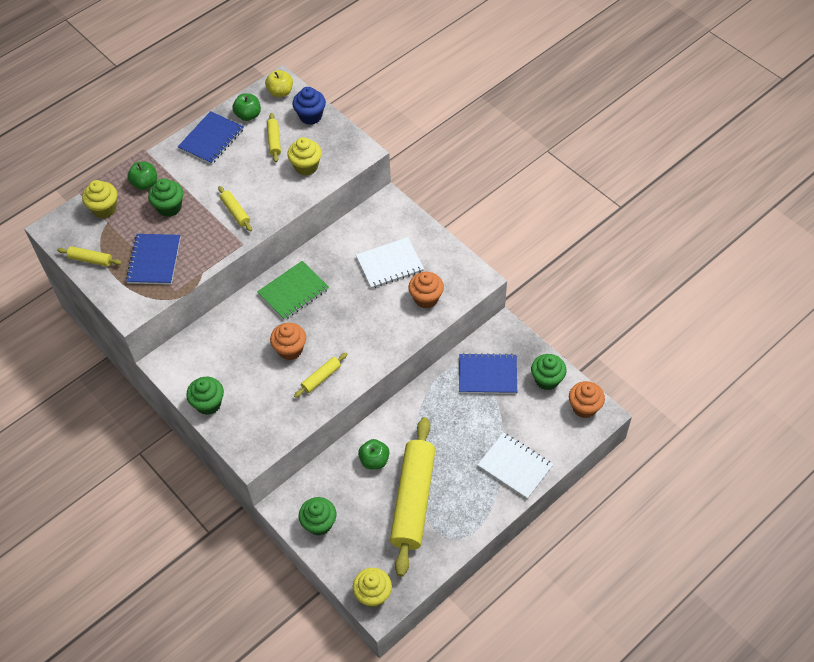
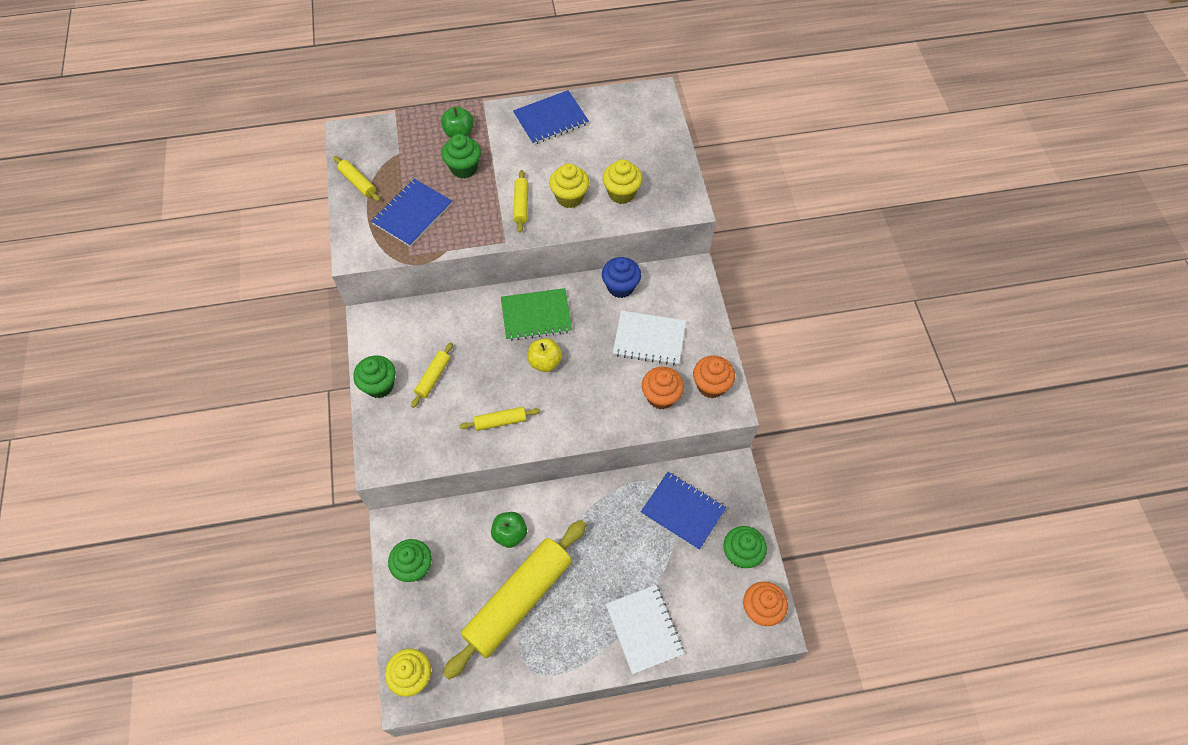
camera: 30 degrees right, 5 degrees up
(104, 209) = (405, 139): yellow cupcake -> yellow cupcake (569, 197)
(248, 115) = (602, 112): green apple -> none
(274, 141) = (609, 151): yellow rolling pin -> yellow rolling pin (433, 377)
(280, 92) = (650, 104): yellow apple -> yellow apple (545, 362)
(290, 349) = (492, 374): orange cupcake -> orange cupcake (711, 385)
(310, 116) = (662, 143): blue cupcake -> blue cupcake (620, 287)

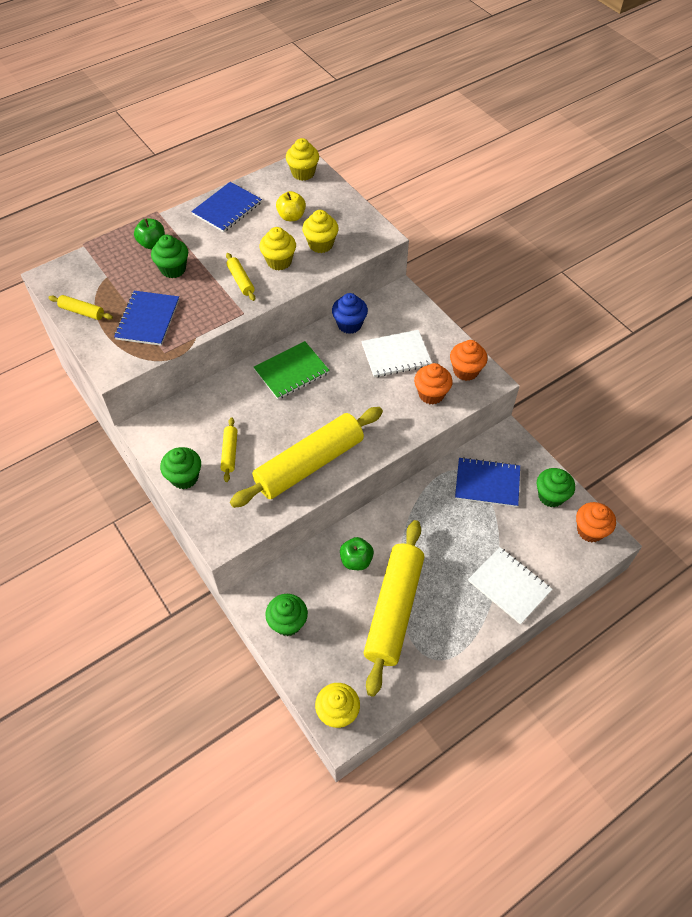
camera: 25 degrees left, 5 degrees down
(500, 421) = (309, 464): yellow rolling pin -> yellow rolling pin, size x2.39
(545, 362) = (320, 404): yellow apple -> yellow apple (291, 216)
(648, 105) = (303, 173): none -> yellow cupcake

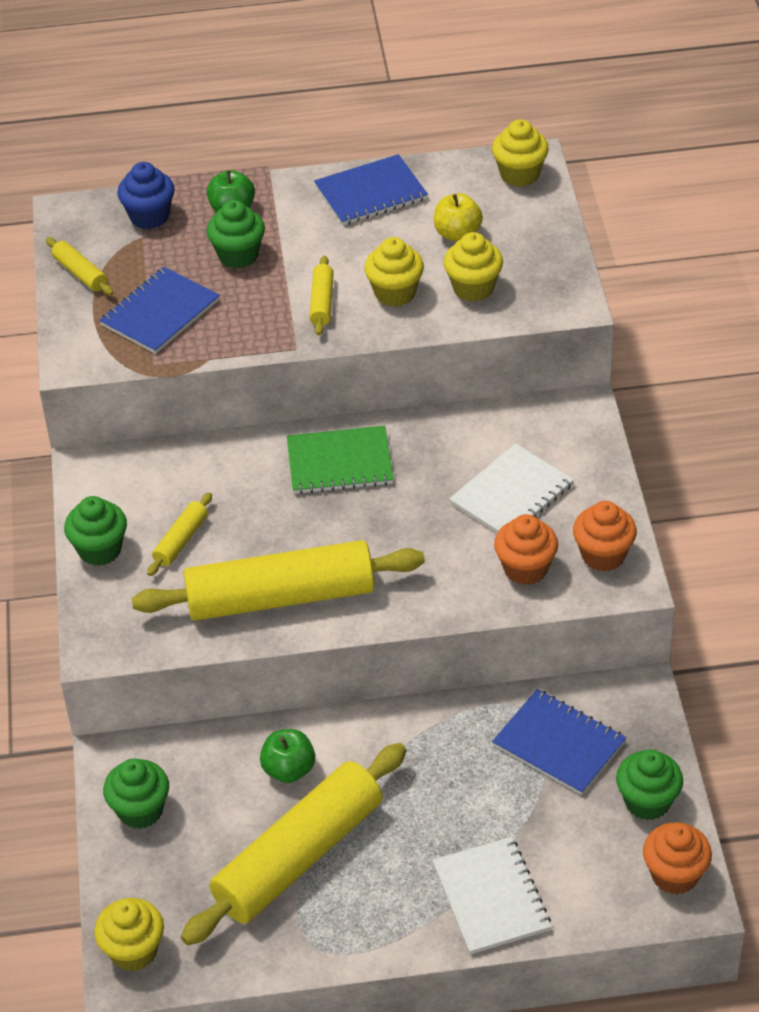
camera: 30 degrees right, 10 degrees down
(349, 324) = (470, 426): blue cupcake -> blue cupcake (149, 217)
(396, 355) = (511, 494): white notebook -> white notebook turned 60 degrees counterclockwise

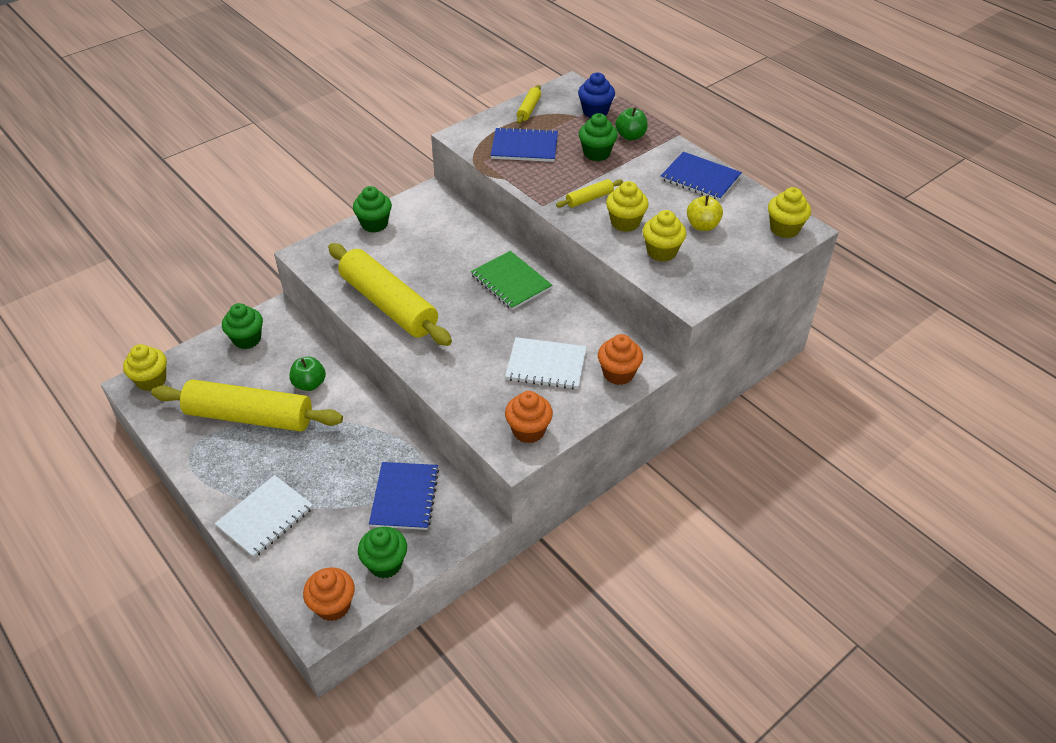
camera: 55 degrees right, 0 degrees up
(181, 540) = (403, 249): yellow rolling pin -> none
(525, 569) = (488, 398): orange cupcake -> orange cupcake (618, 374)

